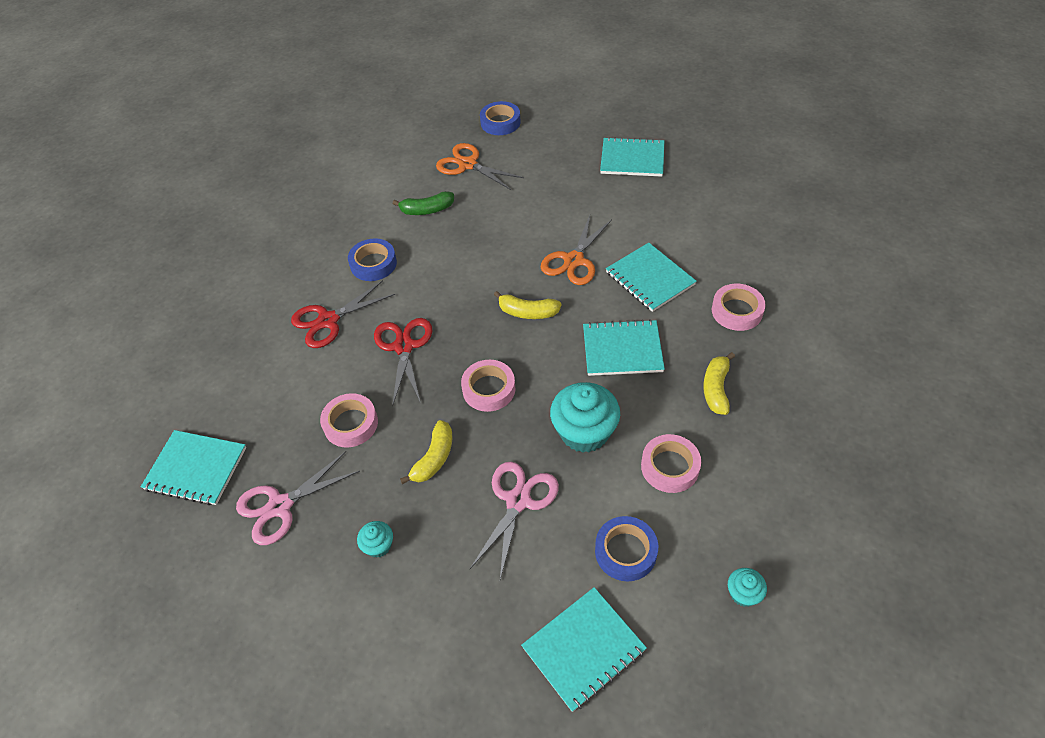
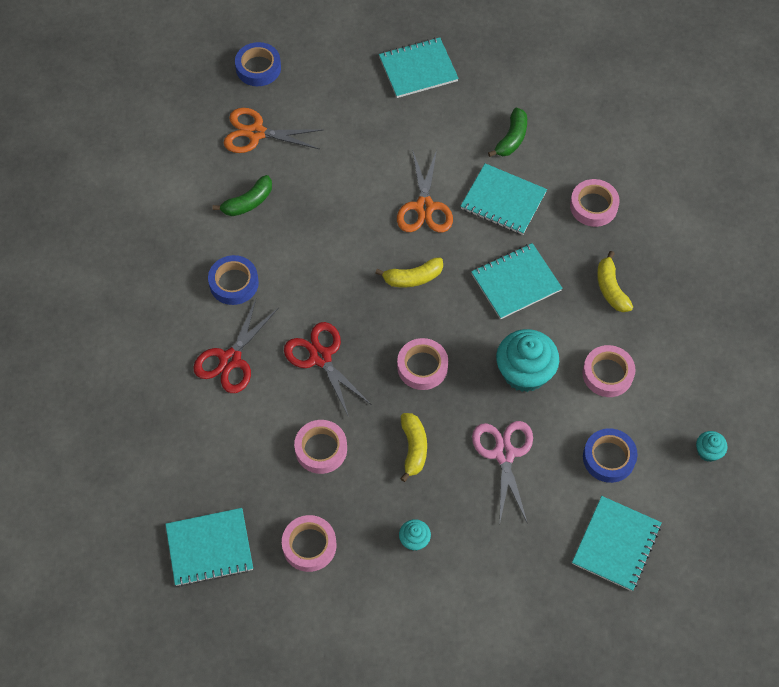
camera: 30 degrees left, 10 degrees up
(280, 506) = (309, 545): pink scissors -> pink tape
(686, 233) = (512, 138): none -> green banana

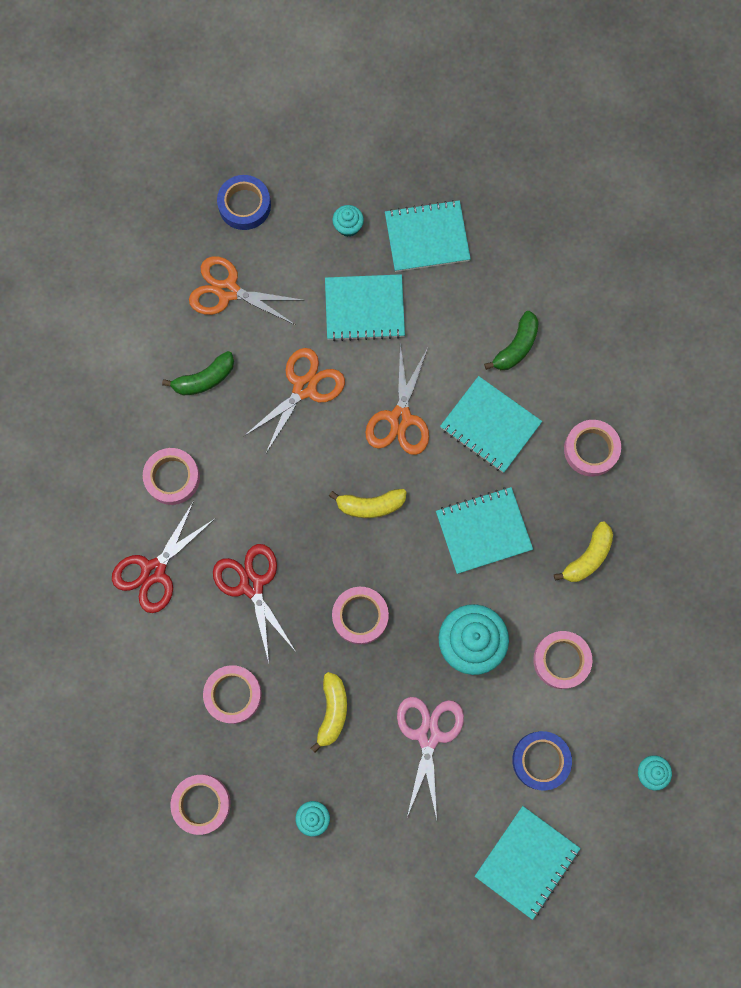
camera: 10 degrees right, 15 degrees up
(209, 548) = (96, 787): turquoise notebook -> turquoise notebook (364, 308)
(234, 283) = (172, 478): blue tape -> pink tape
(337, 196) = (304, 388): none -> orange scissors
(349, 71) = (348, 226): none -> turquoise cupcake
(611, 289) = (588, 557): yellow banana -> yellow banana turned 135 degrees counterclockwise

